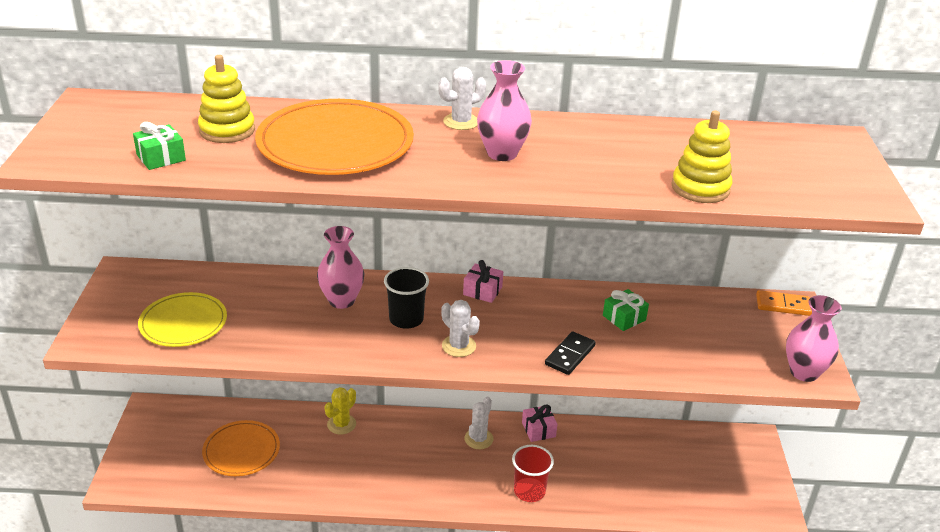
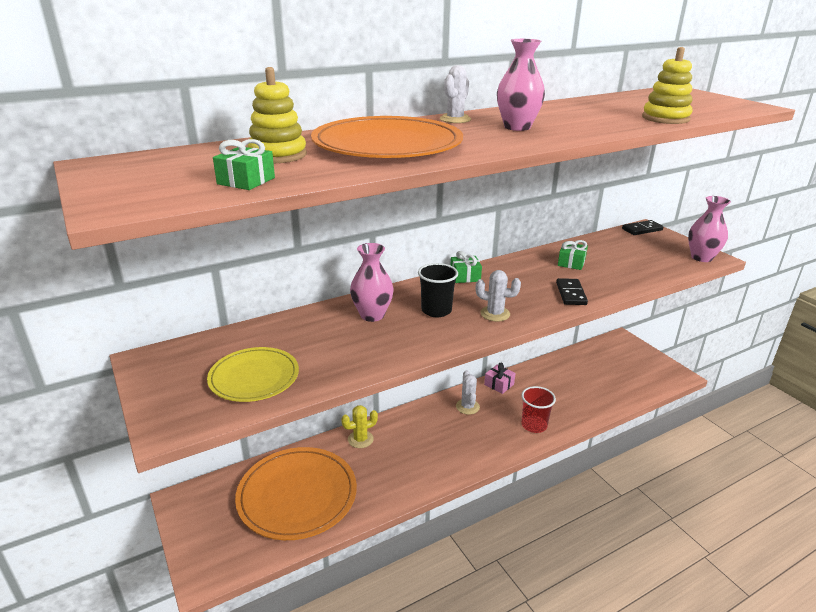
camera: 30 degrees left, 5 degrees down
(241, 451) = (297, 495): orange plate -> orange plate, size x1.63
(341, 424) = (360, 439): yellow cactus -> yellow cactus turned 60 degrees clockwise
(482, 291) = (465, 276): pink gift -> green gift
(783, 305) = (642, 229): orange domino -> black domino

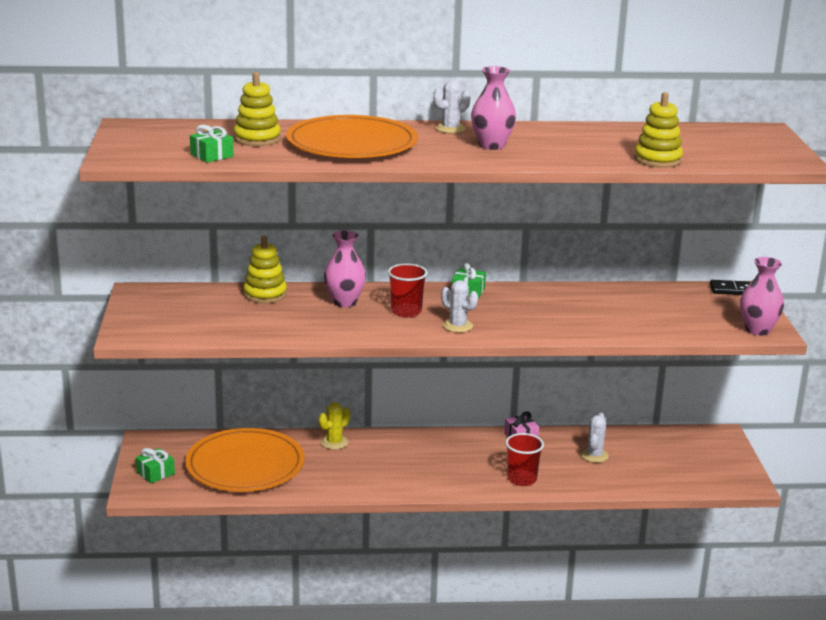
camera: 25 degrees right, 5 degrees down
(254, 377) = (208, 321): yellow plate -> none
(288, 327) = (265, 294): none -> yellow stacking toy
(360, 439) = (334, 442): yellow cactus -> yellow cactus turned 45 degrees counterclockwise
(436, 310) = (406, 311): black cup -> red cup
(467, 407) = (466, 446): white cactus -> white cactus (594, 455)
(571, 263) = (597, 303): green gift -> green gift (155, 473)
(571, 294) = (555, 328): black domino -> none

